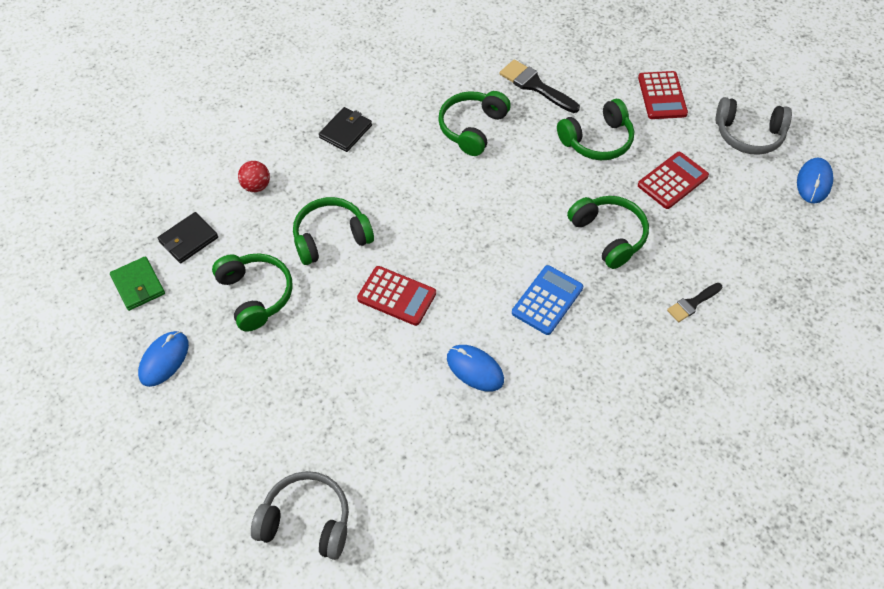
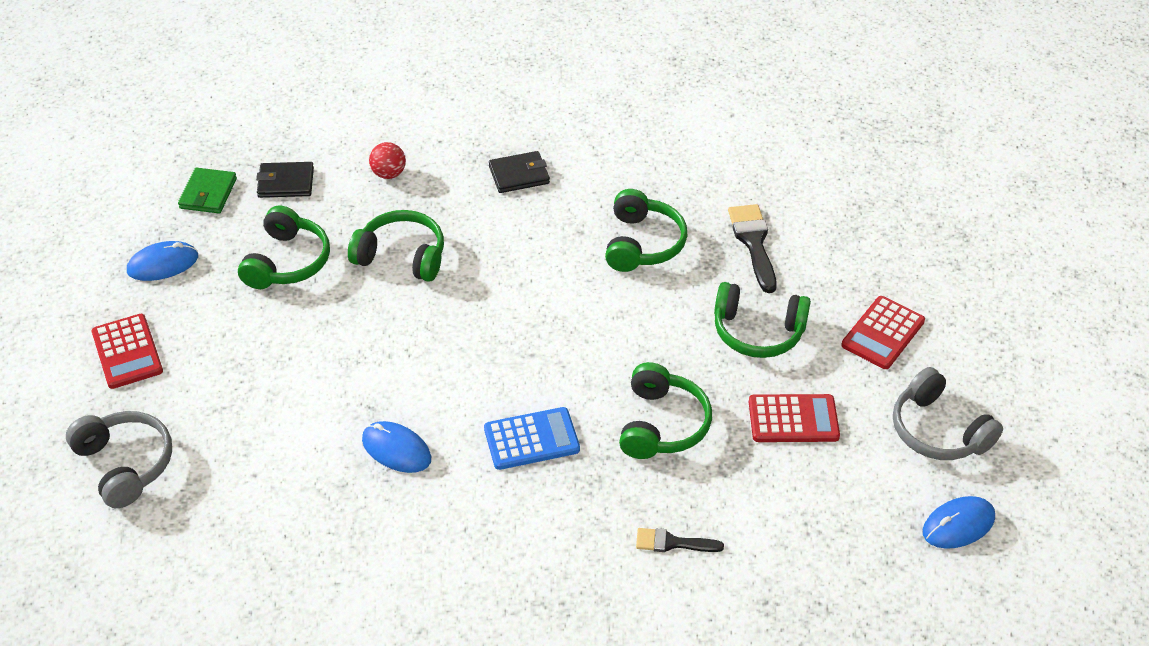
camera: 40 degrees right, 10 degrees down
(396, 296) = (401, 342): red calculator -> red calculator (127, 352)
(472, 128) = (642, 243): green headphones -> green headphones turned 120 degrees clockwise
(475, 369) = (396, 449): blue mouse -> blue mouse turned 45 degrees counterclockwise

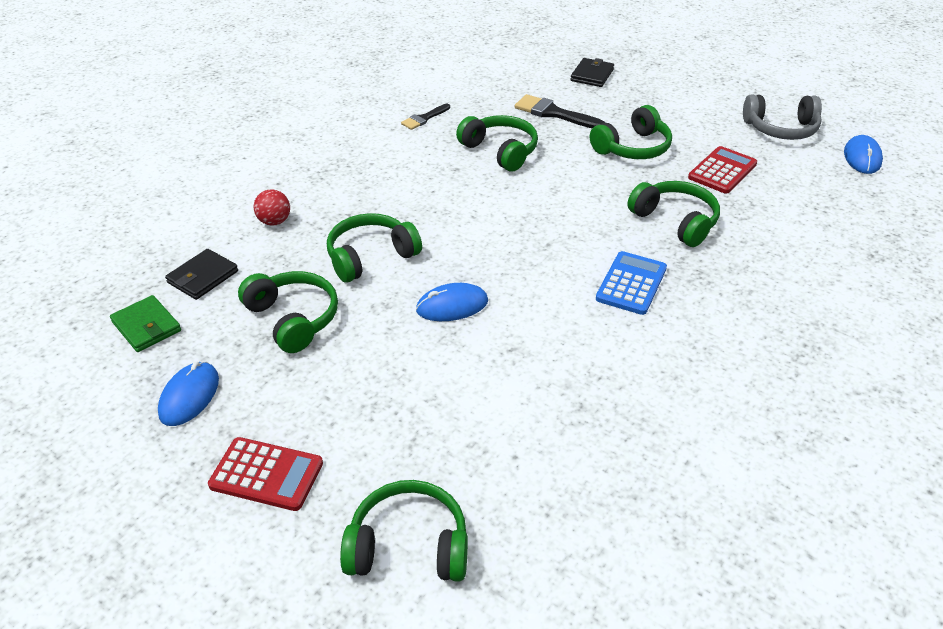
camera: 50 degrees left, 5 degrees down
(125, 464) = (408, 546): grey headphones -> green headphones
(396, 449) = (572, 356): blue mouse -> blue mouse (452, 306)
(519, 175) = (365, 167): black wallet -> black wallet (592, 75)
(673, 543) = (788, 268): black brush -> black brush (424, 118)
(883, 333) = (683, 109): red calculator -> none

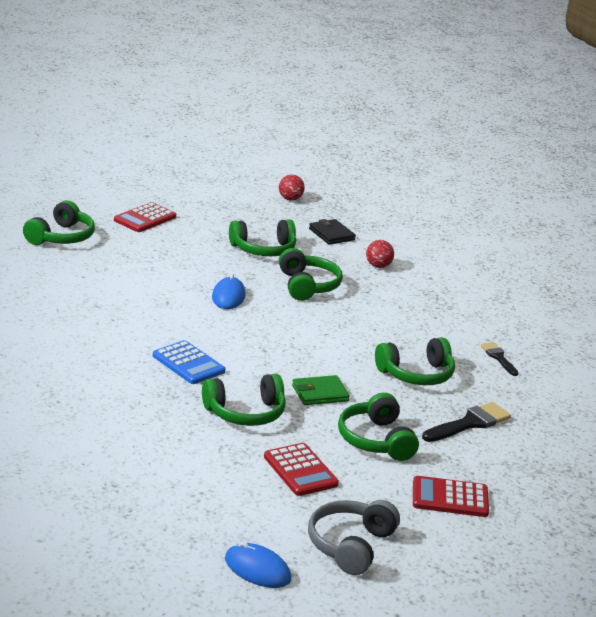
camera: 110 degrees right, 15 degrees down
(94, 346) = (290, 199): none -> red ball
(146, 326) = (295, 213): green wallet -> green wallet (320, 393)
(189, 396) = (223, 213): blue mouse -> none
(592, 75) = (543, 476): black wallet -> none
(669, 104) = (450, 498): none -> red calculator

